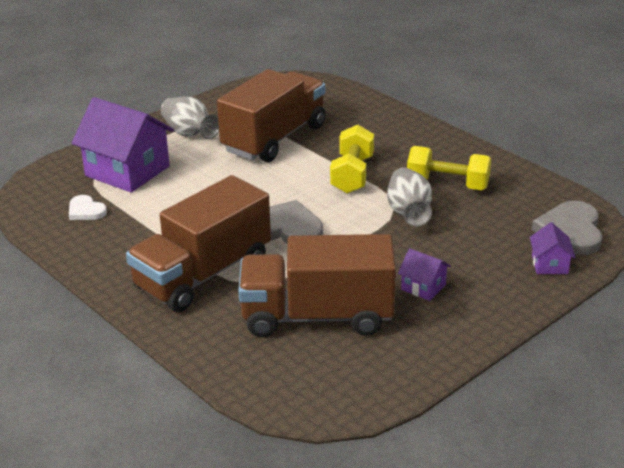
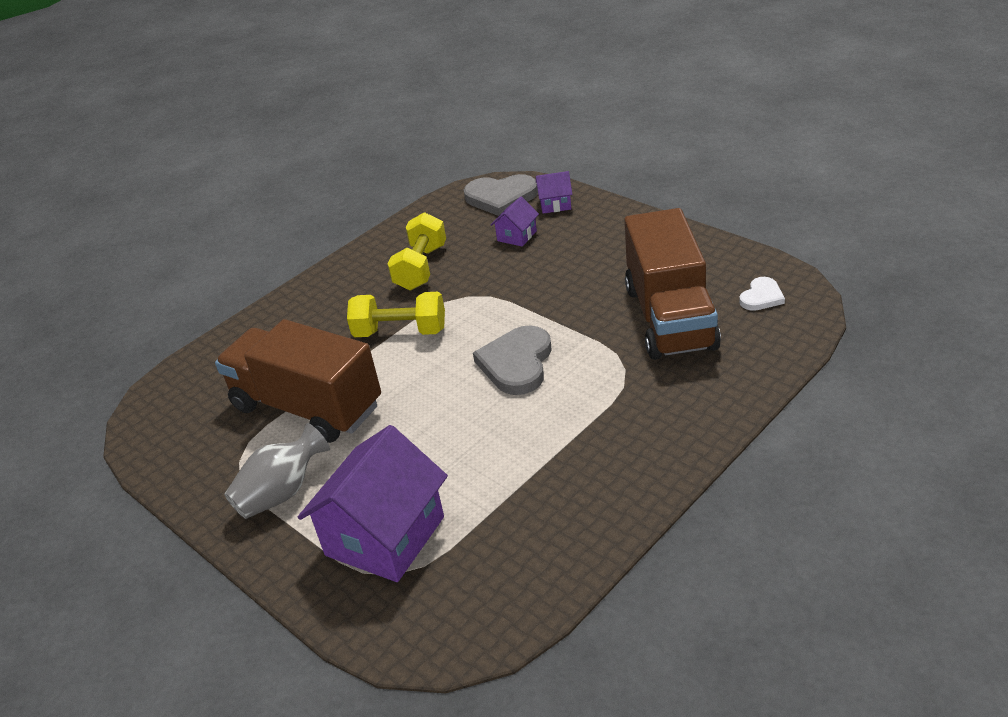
camera: 90 degrees left, 5 degrees up
(86, 211) = (493, 554): white heart -> white heart (761, 297)
(203, 275) = (619, 409): brown truck -> none
(408, 212) = (477, 285): grey vase -> none
(423, 287) = (605, 263): purple house -> purple house (517, 236)

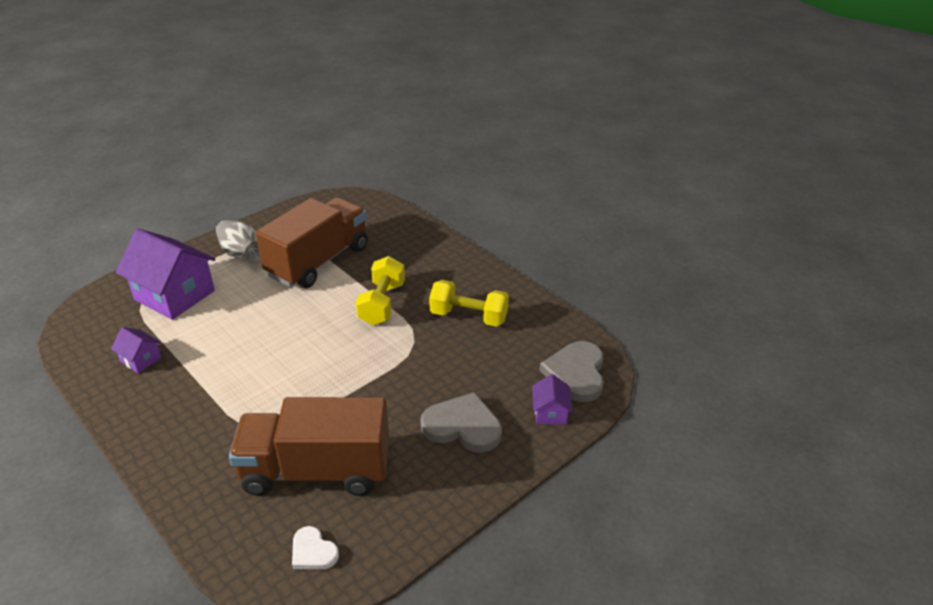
camera: 90 degrees right, 0 degrees up
(517, 236) = (499, 379): purple house -> purple house (141, 359)
(517, 363) = (307, 364): grey heart -> grey heart (463, 426)

